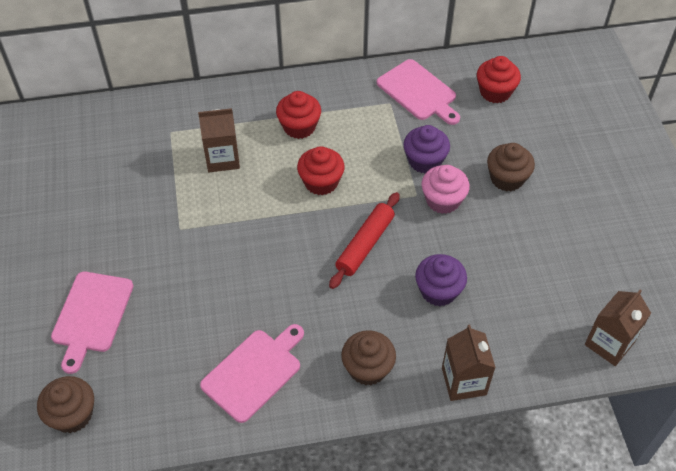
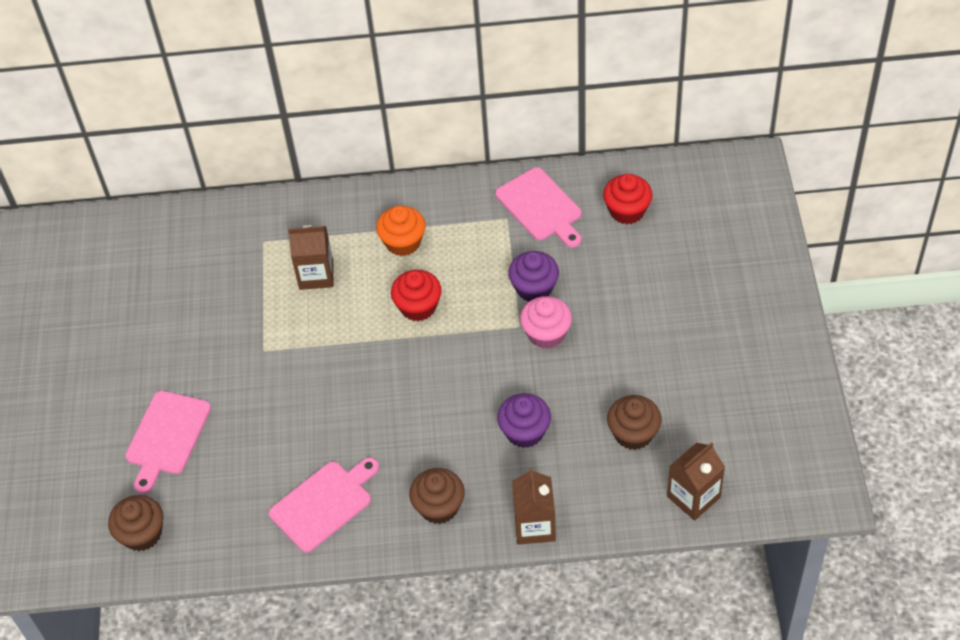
camera: 10 degrees right, 0 degrees up
(299, 127) = (403, 242): red cupcake -> orange cupcake
(365, 244) = (455, 378): red rolling pin -> none
(507, 178) = (620, 312): brown cupcake -> brown cupcake (633, 433)

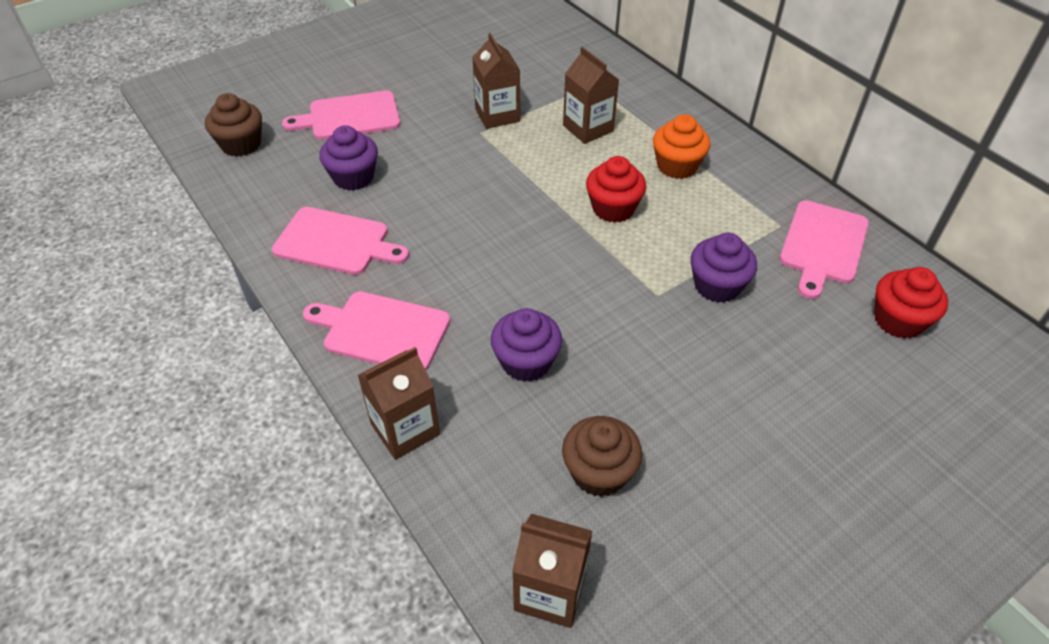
camera: 55 degrees right, 5 degrees down
(250, 328) = (497, 115): none -> brown carton
(253, 463) = (353, 177): none -> purple cupcake
(439, 507) = (382, 331): brown cupcake -> pink cutting board
(546, 333) = (668, 323): pink cupcake -> none

